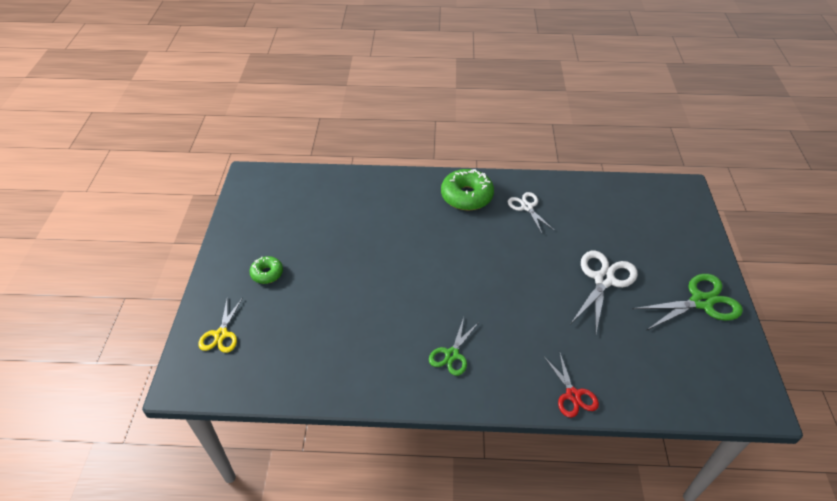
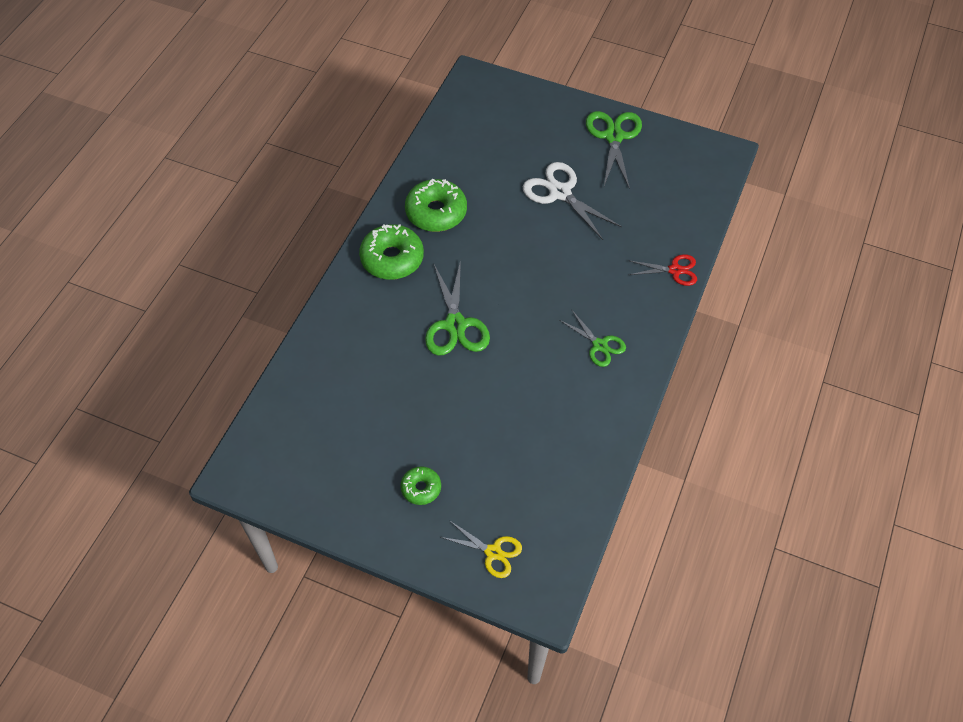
camera: 70 degrees left, 10 degrees up
(424, 250) = (455, 325): none -> green scissors
(527, 207) = (436, 212): white scissors -> green donut

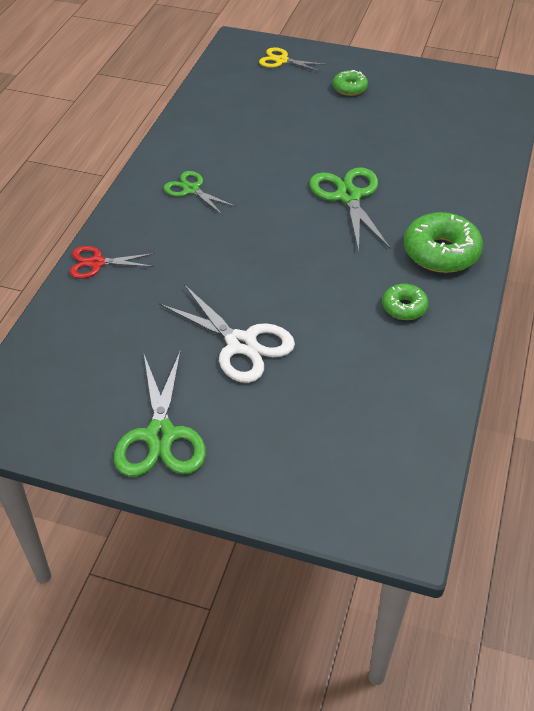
camera: 175 degrees right, 10 degrees down
(436, 212) = (404, 307): green donut -> green donut, size x0.56

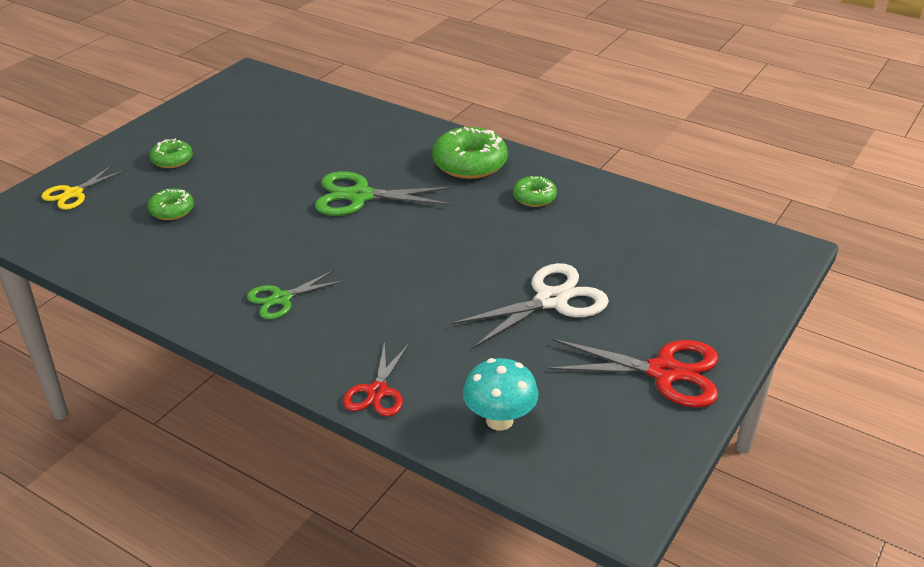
camera: 75 degrees left, 10 degrees down
(78, 336) = (499, 420): none -> turquoise mushroom
(160, 436) = (664, 372): green scissors -> red scissors
(281, 108) = (172, 210): none -> green donut

